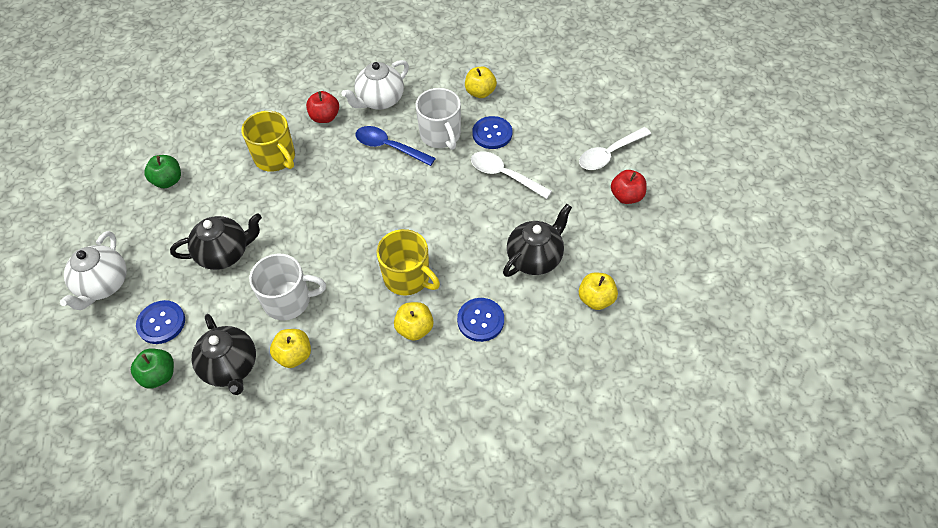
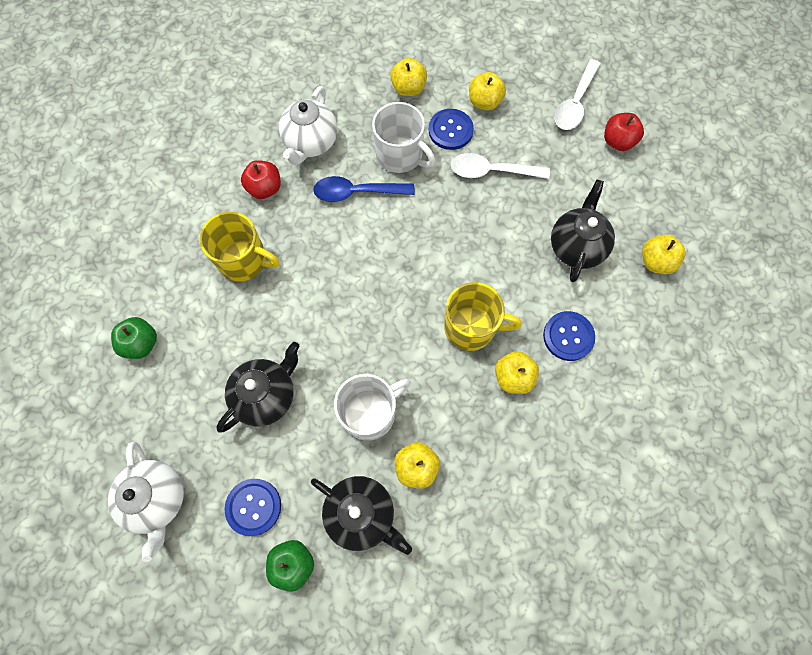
camera: 30 degrees left, 15 degrees up
(534, 124) = (484, 102): none -> yellow apple

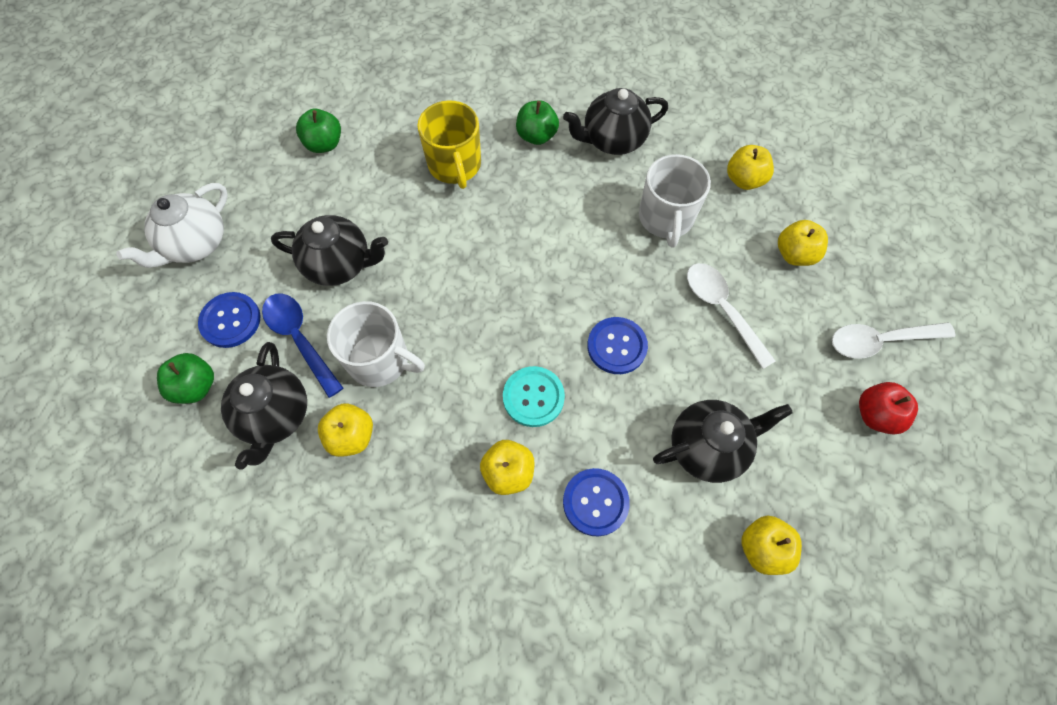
camera: 55 degrees right, 5 degrees down
(265, 188) = (536, 136): red apple -> green apple
(311, 143) = (612, 140): white teapot -> black teapot
(356, 192) = (594, 207): blue spoon -> blue spoon (299, 339)
(450, 130) = (733, 244): blue button -> blue button (617, 346)
(471, 327) = (533, 397): yellow mug -> turquoise button

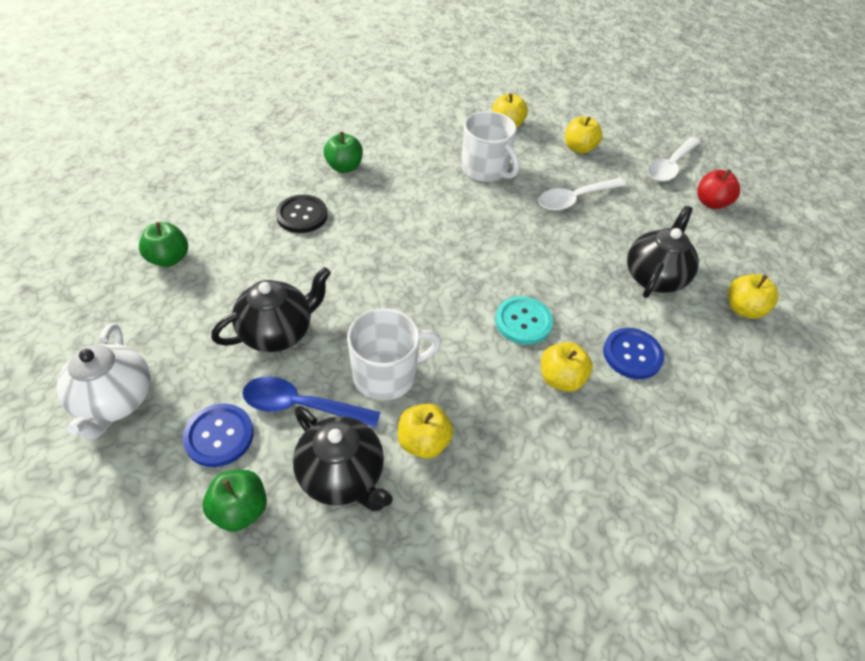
camera: 45 degrees left, 15 degrees down
(455, 165) = (302, 215): yellow mug -> black button
(612, 140) = (401, 144): black teapot -> none
(617, 346) = (539, 257): blue button -> none
(721, 309) = (574, 199): white spoon -> white spoon turned 45 degrees counterclockwise

